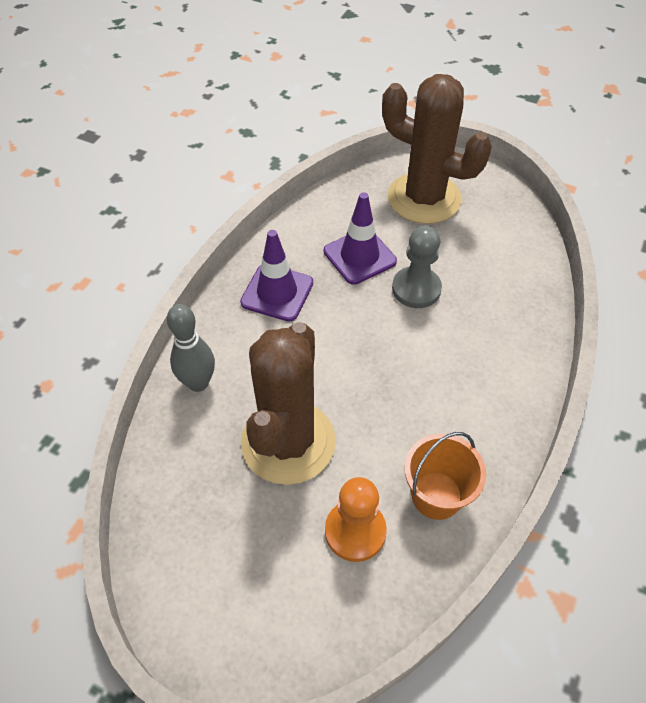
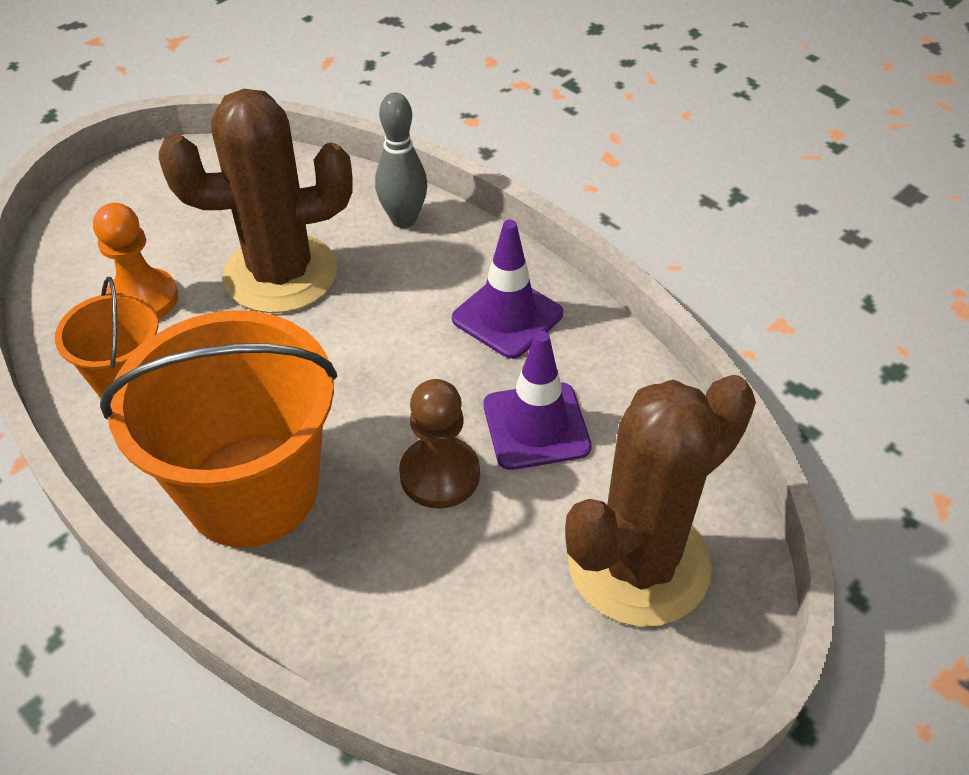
camera: 110 degrees right, 5 degrees down
(288, 442) = (281, 274): brown cactus -> brown cactus turned 45 degrees counterclockwise
(416, 289) = (439, 474): grey pawn -> brown pawn
(478, 375) = (252, 490): none -> orange bucket

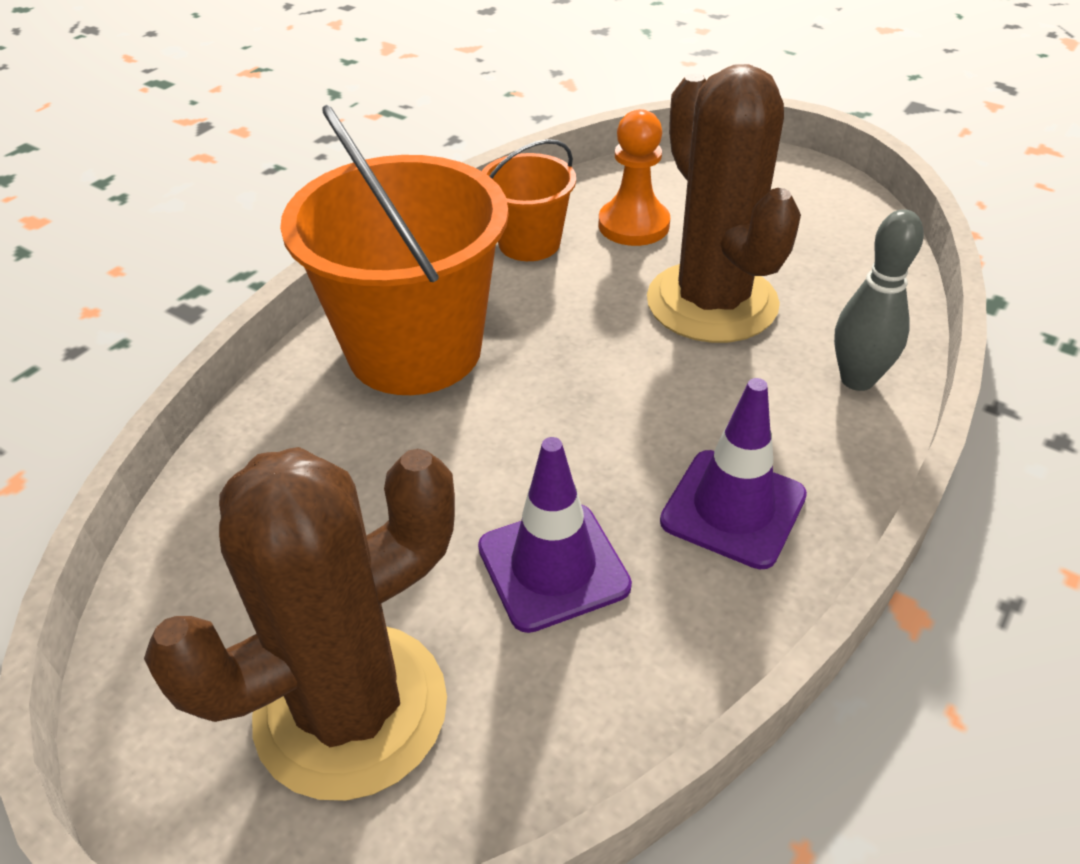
camera: 80 degrees right, 5 degrees down
(439, 474) = (459, 486): brown pawn -> none
(638, 563) = (351, 709): brown cactus -> brown cactus turned 75 degrees counterclockwise

